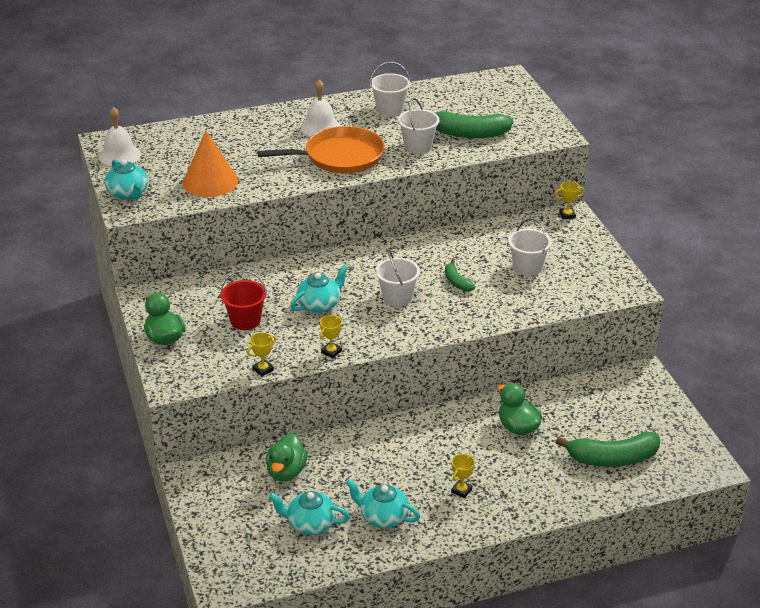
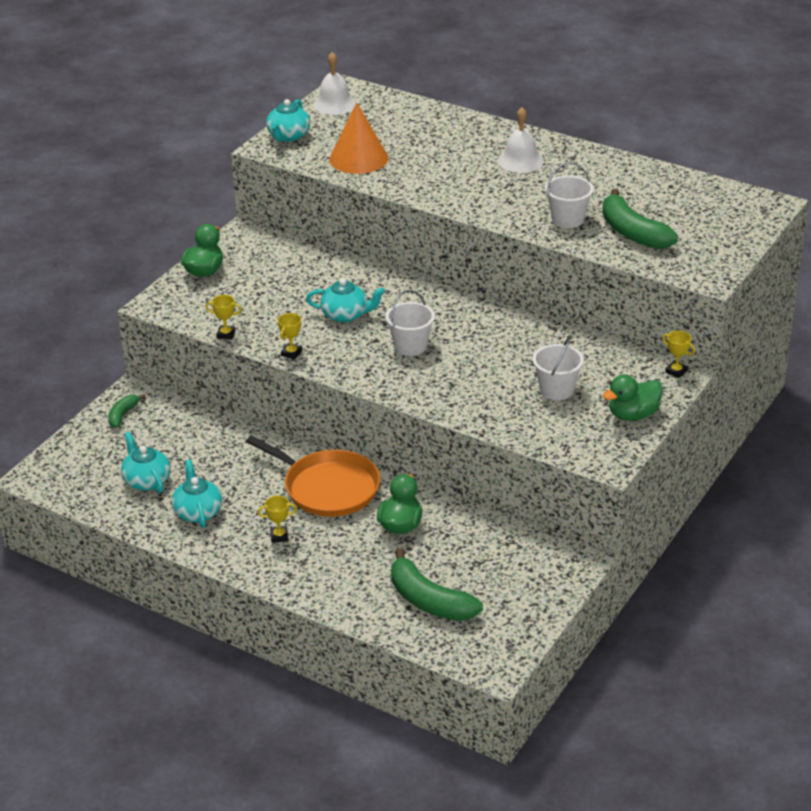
camera: 50 degrees right, 0 degrees up
(245, 320) = (275, 293): red bucket -> none
(286, 472) = (191, 436): green duck -> green duck (633, 415)
(331, 352) = (291, 353): yellow trophy -> yellow trophy turned 60 degrees counterclockwise
(340, 157) = (489, 193): orange pan -> orange pan (327, 488)
(390, 109) = (606, 177): white bucket -> none
(456, 282) = (477, 364): green banana -> green banana (123, 415)

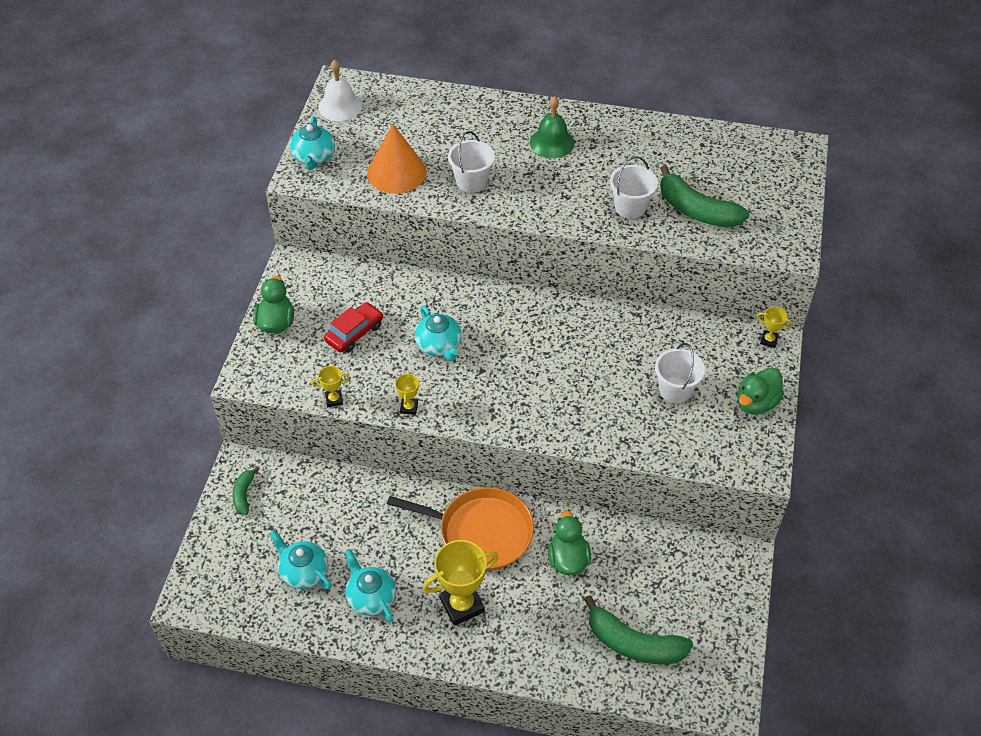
camera: 20 degrees left, 15 degrees up
(272, 291) = (354, 333): none -> red car
(279, 536) = (462, 605): yellow trophy -> yellow trophy, size x2.06
(346, 315) = (439, 345): turquoise teapot -> turquoise teapot turned 75 degrees clockwise
(410, 346) = (518, 370): white bucket -> white bucket (471, 181)
(520, 161) = (552, 142): white bell -> green bell

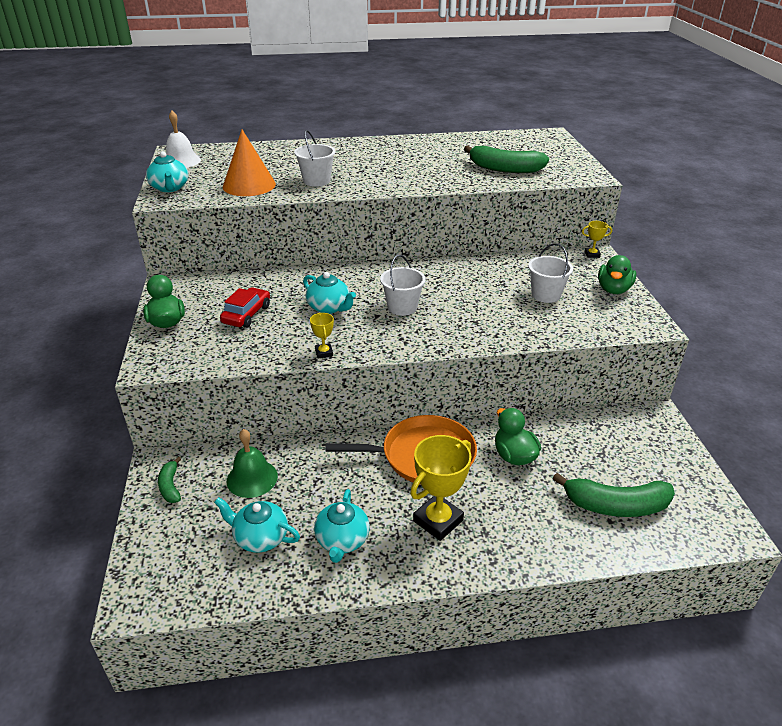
camera: 20 degrees left, 15 degrees down
(334, 399) = (247, 362): yellow trophy -> none
(371, 597) = (342, 540): turquoise teapot -> turquoise teapot turned 120 degrees counterclockwise
(552, 142) = (368, 155): green bell -> green bell (252, 478)
(630, 207) = (453, 174): white bucket -> white bucket (402, 307)

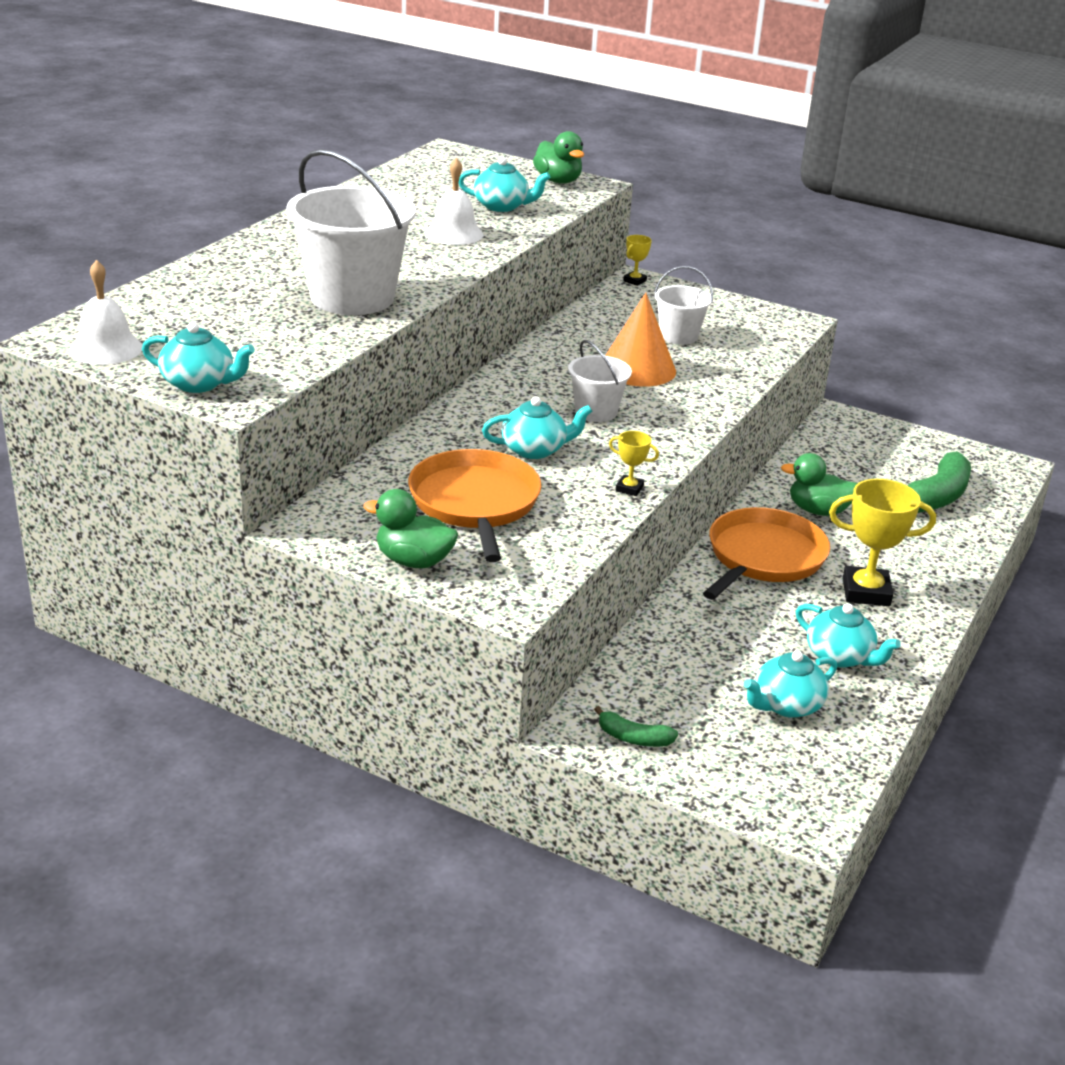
camera: 55 degrees left, 5 degrees down
(246, 314) = (475, 503): red car -> orange pan
(249, 185) = (289, 336): orange cone -> orange cone (637, 369)
(252, 478) = (682, 675): green bell -> none
(316, 181) = (352, 297): white bucket -> white bucket, size x1.91
(438, 520) = (866, 592): yellow trophy -> yellow trophy turned 75 degrees counterclockwise
(442, 172) = (454, 233): none -> white bell
(504, 169) = (502, 206): green banana -> turquoise teapot
(613, 289) = (714, 305): green duck -> green duck (558, 181)

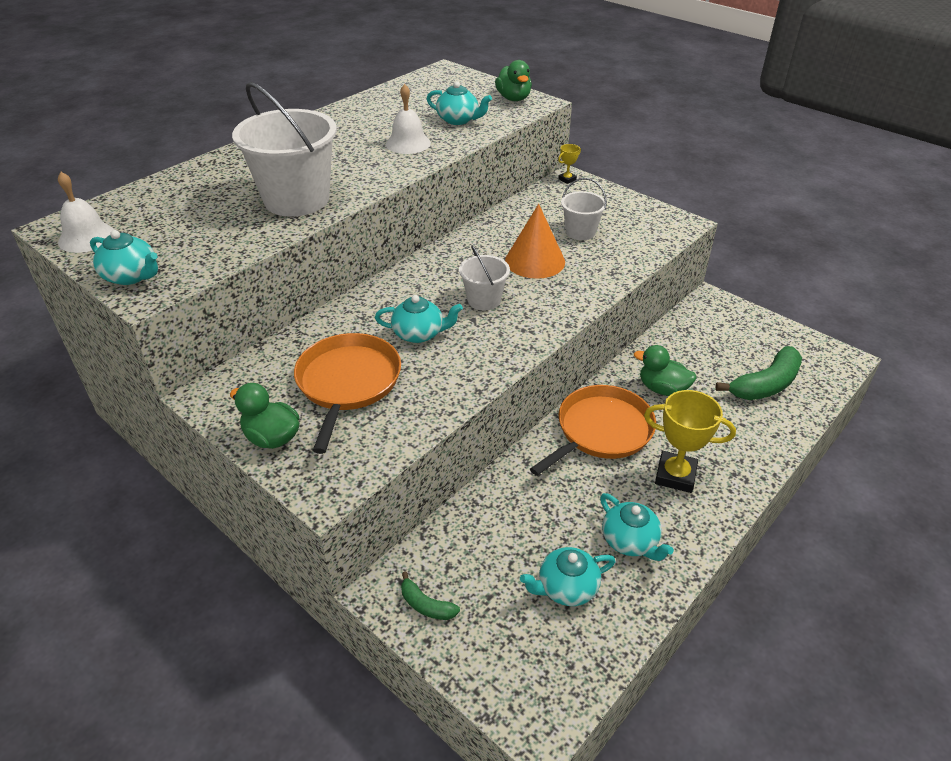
camera: 15 degrees right, 10 degrees up
(629, 488) = (477, 379): yellow trophy -> none

